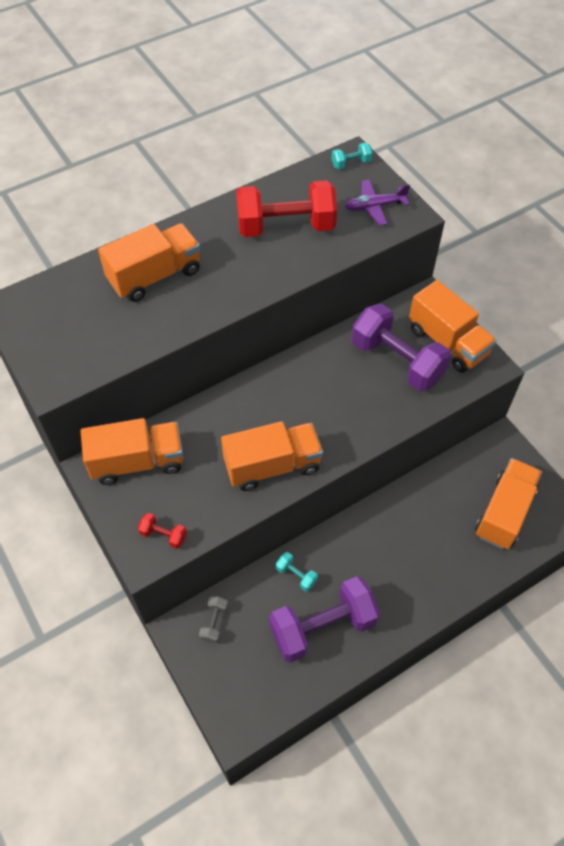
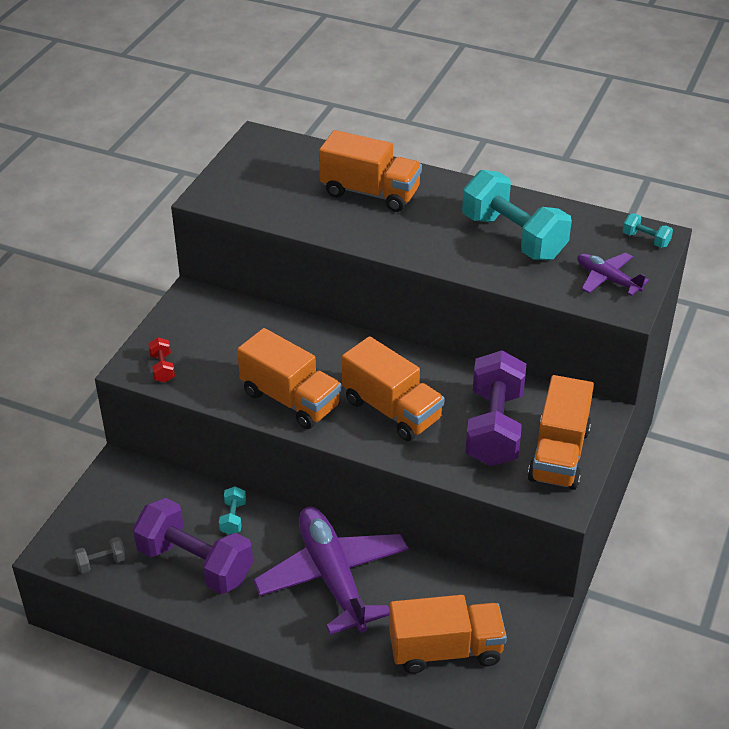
camera: 55 degrees right, 15 degrees down
(137, 462) = (219, 317): orange truck -> orange truck (392, 410)
(214, 623) = (141, 486): grey dumbbell -> grey dumbbell (101, 562)
(286, 227) = (513, 237): red dumbbell -> turquoise dumbbell
(397, 542) = (332, 577): none -> purple plane

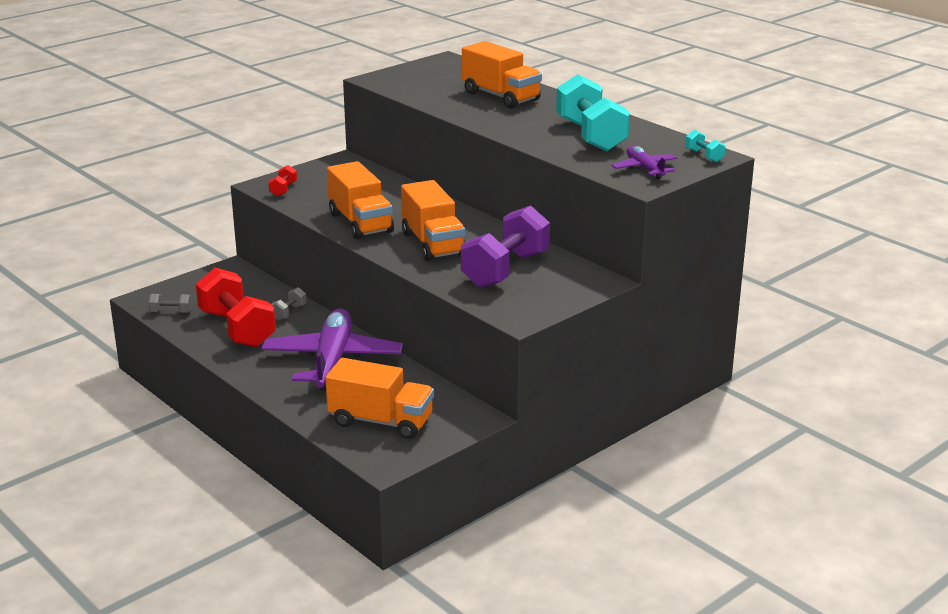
camera: 25 degrees right, 15 degrees down
(195, 563) = (237, 329): purple dumbbell -> red dumbbell
(233, 518) = (289, 313): turquoise dumbbell -> grey dumbbell
(559, 454) = (544, 294): orange truck -> none

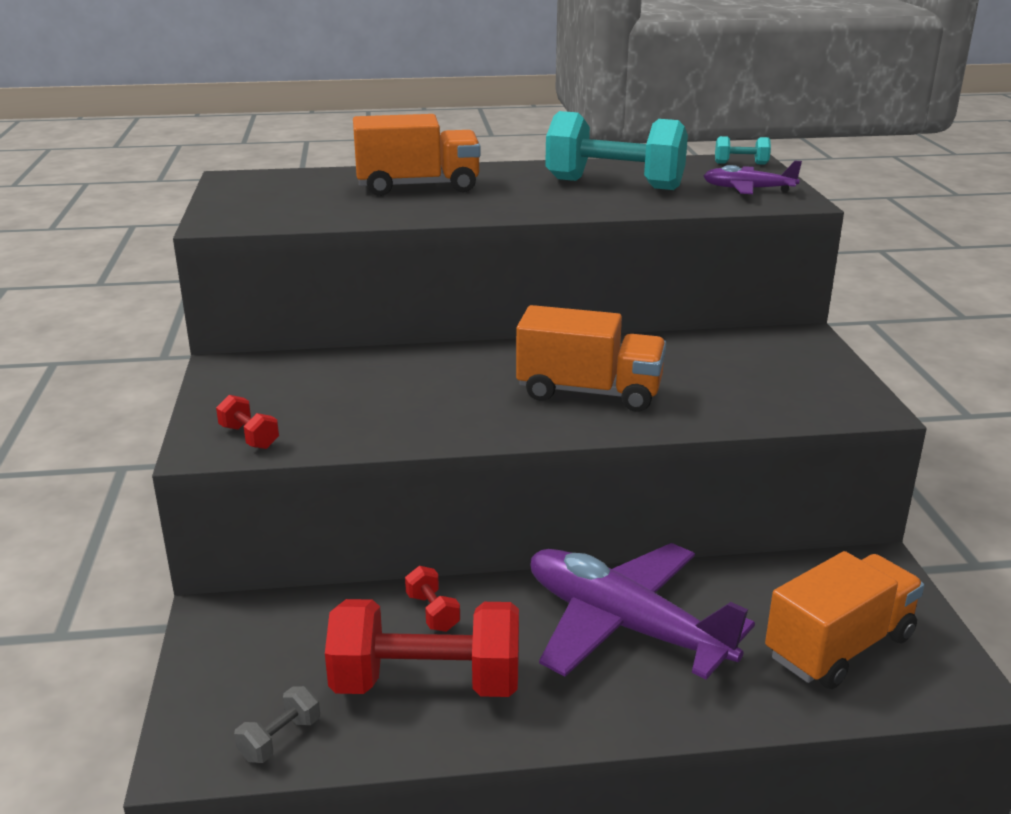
camera: 55 degrees left, 0 degrees up
(289, 313) = (432, 612): grey dumbbell -> red dumbbell
(360, 223) = (456, 417): orange truck -> none
(505, 270) = (718, 375): purple dumbbell -> none

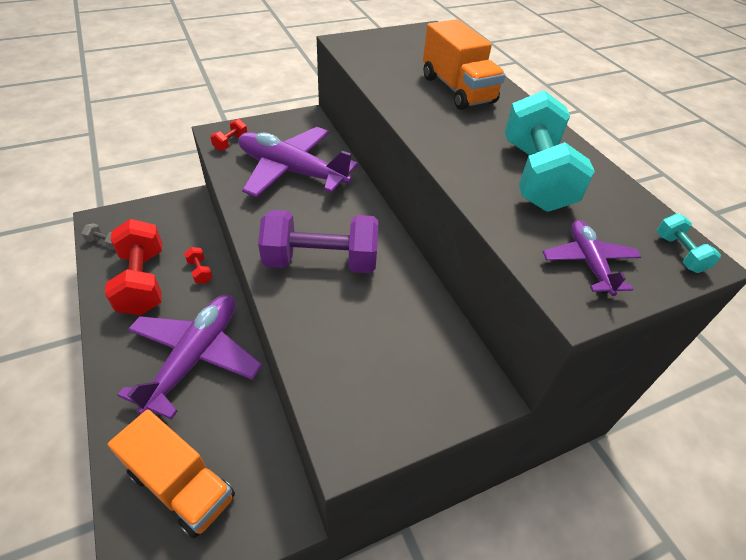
camera: 70 degrees right, 20 degrees up
(373, 393) = (291, 171): none -> purple plane
(432, 612) = (200, 271): red dumbbell -> red dumbbell turned 75 degrees counterclockwise
(589, 392) = (321, 261): orange truck -> purple dumbbell

